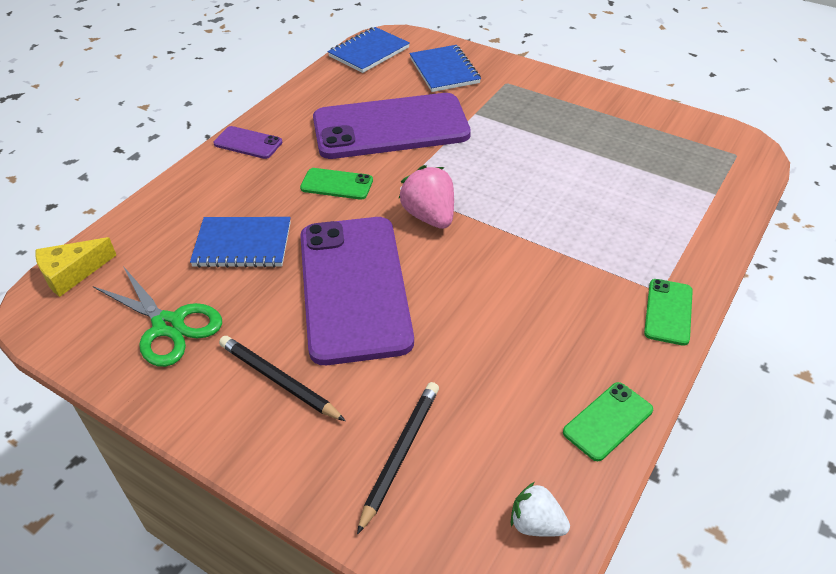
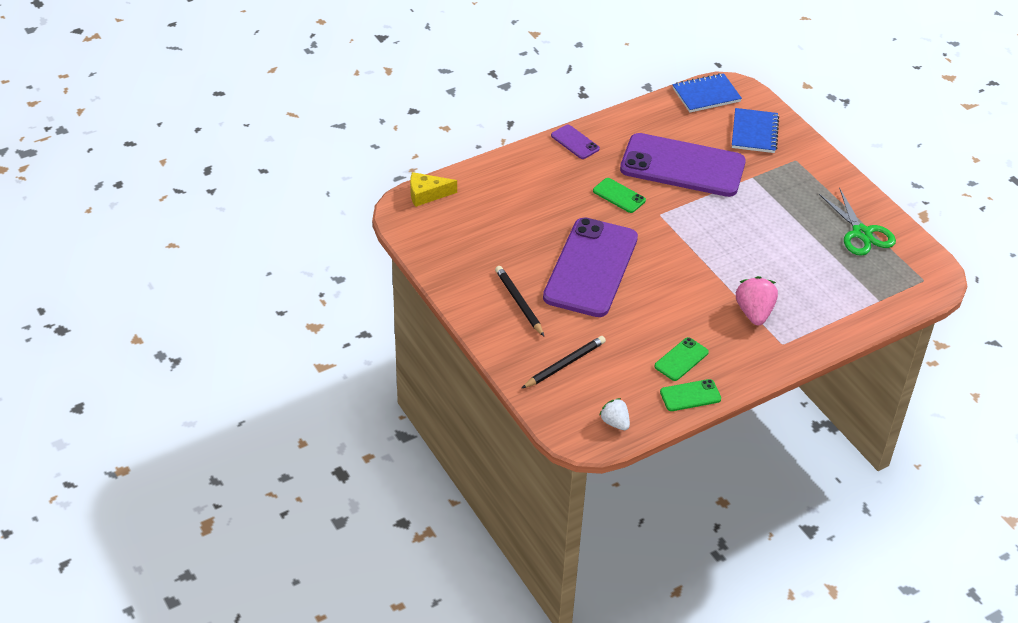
camera: 25 degrees right, 0 degrees up
(168, 325) = (470, 248): green scissors -> green scissors (861, 233)
(242, 245) = (536, 215): blue notebook -> none
(429, 216) = (667, 241): pink strawberry -> pink strawberry (754, 312)
(668, 312) = (776, 357): green phone -> green phone (681, 359)

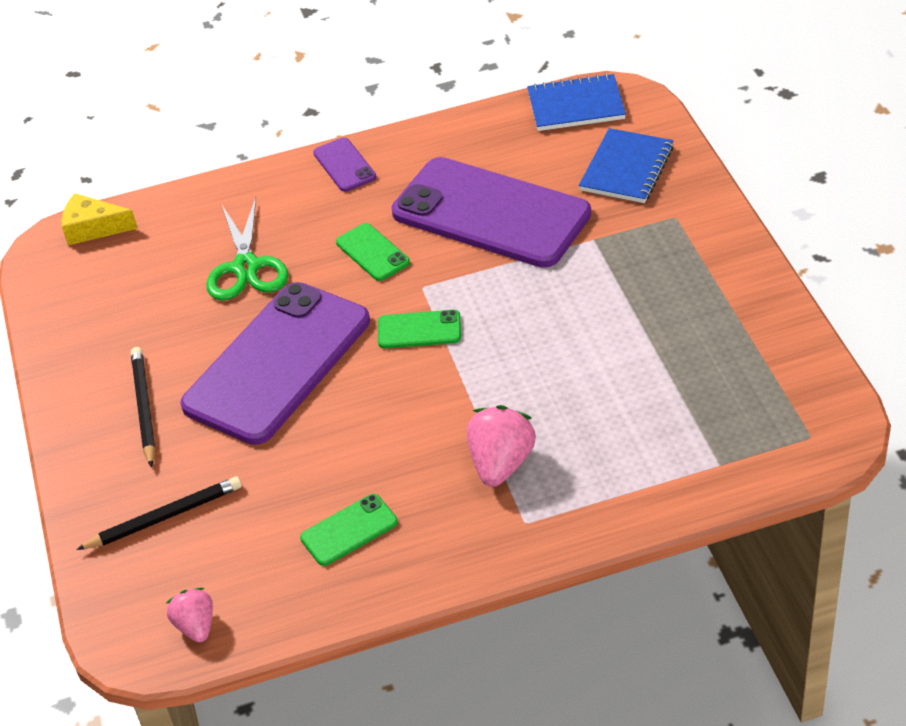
camera: 20 degrees right, 0 degrees up
(615, 422) = (196, 626): white strawberry -> pink strawberry
(690, 395) = (336, 595): green phone -> green phone (419, 330)
(861, 233) = (735, 346): green scissors -> green scissors (246, 267)

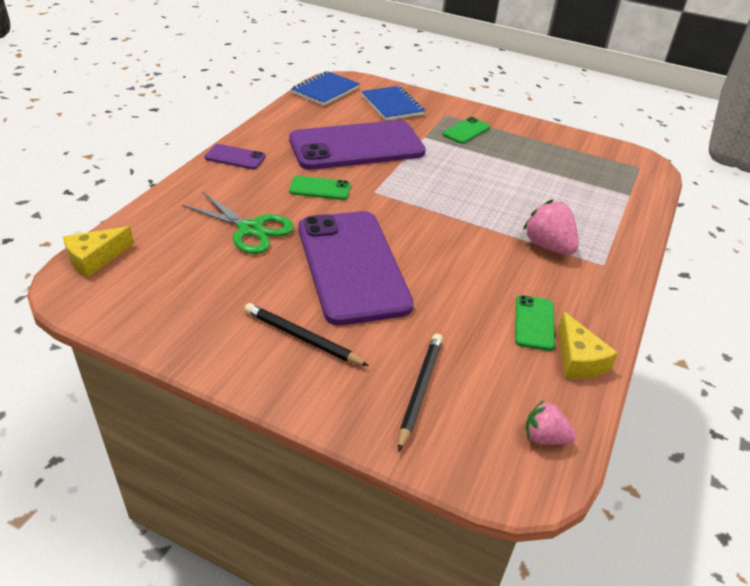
camera: 55 degrees left, 5 degrees down
(331, 590) = (578, 359): none -> yellow cheese
(419, 330) = (406, 210): green phone -> green phone (466, 131)

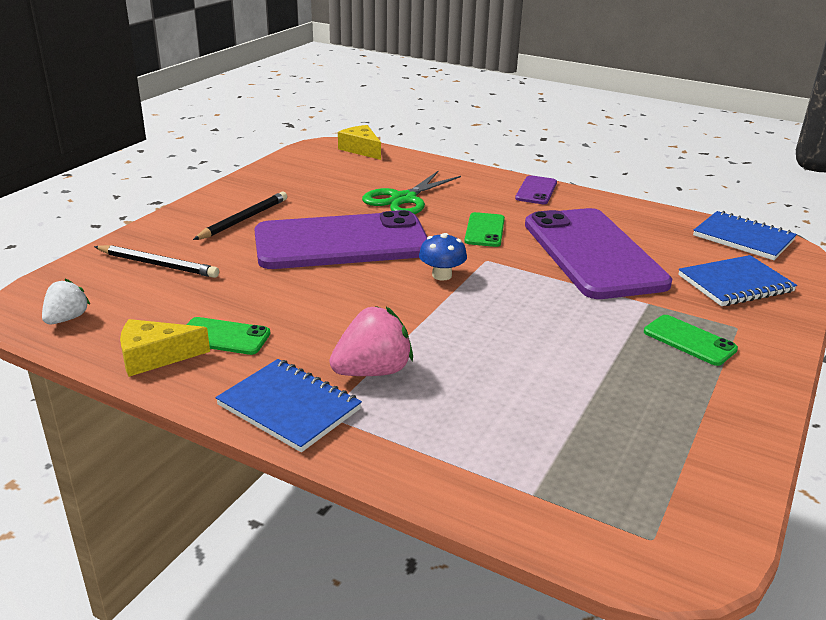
camera: 95 degrees right, 10 degrees down
(405, 213) = (442, 275): none -> blue mushroom
(544, 437) = (67, 319): pink strawberry -> white strawberry
(604, 280) = (289, 407): none -> blue notebook

